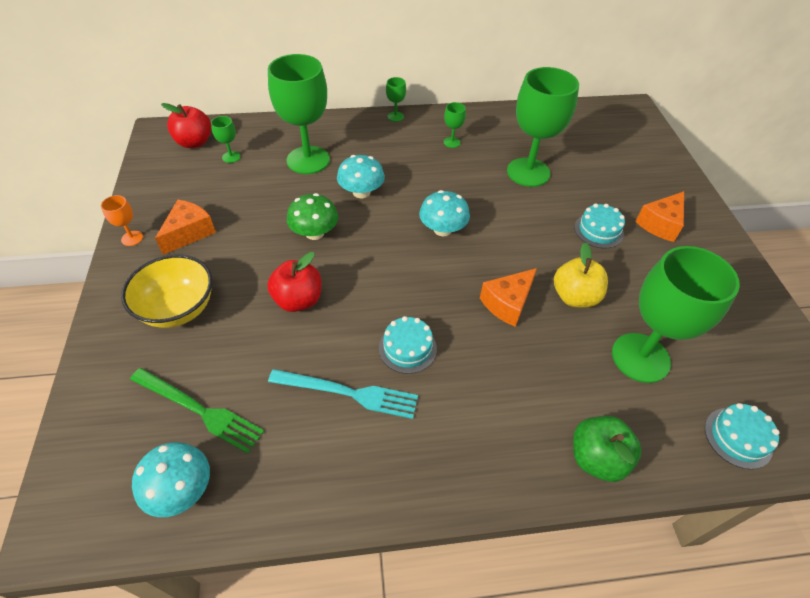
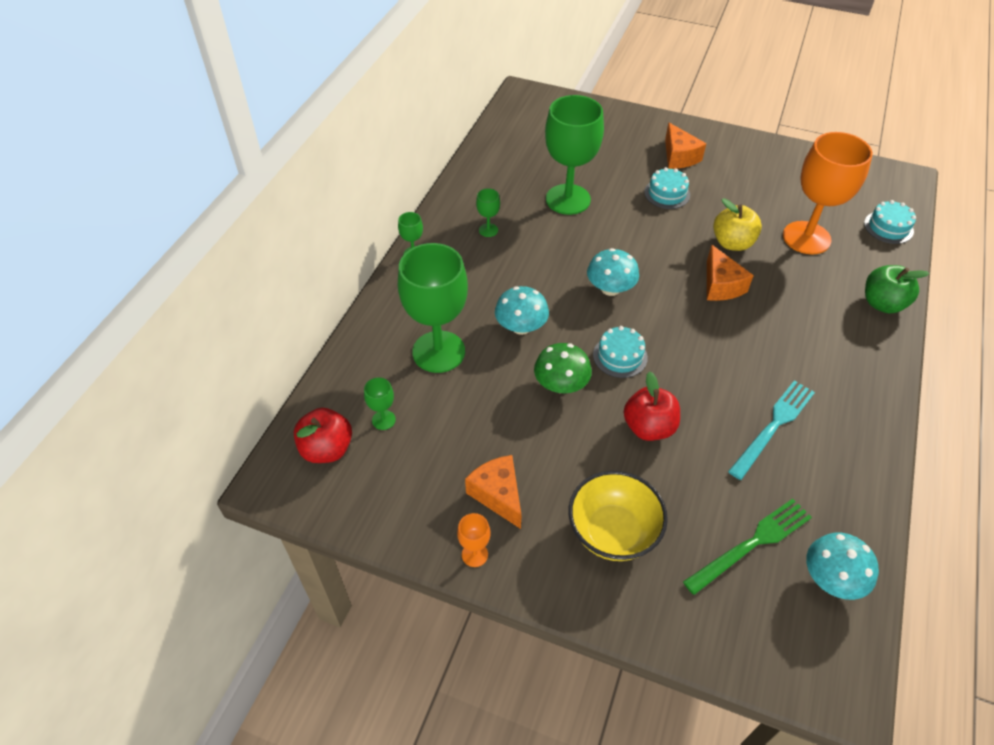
camera: 60 degrees left, 0 degrees up
(407, 348) = (741, 369): turquoise cake -> turquoise cake (620, 356)
(640, 357) = (806, 238): green goblet -> orange goblet

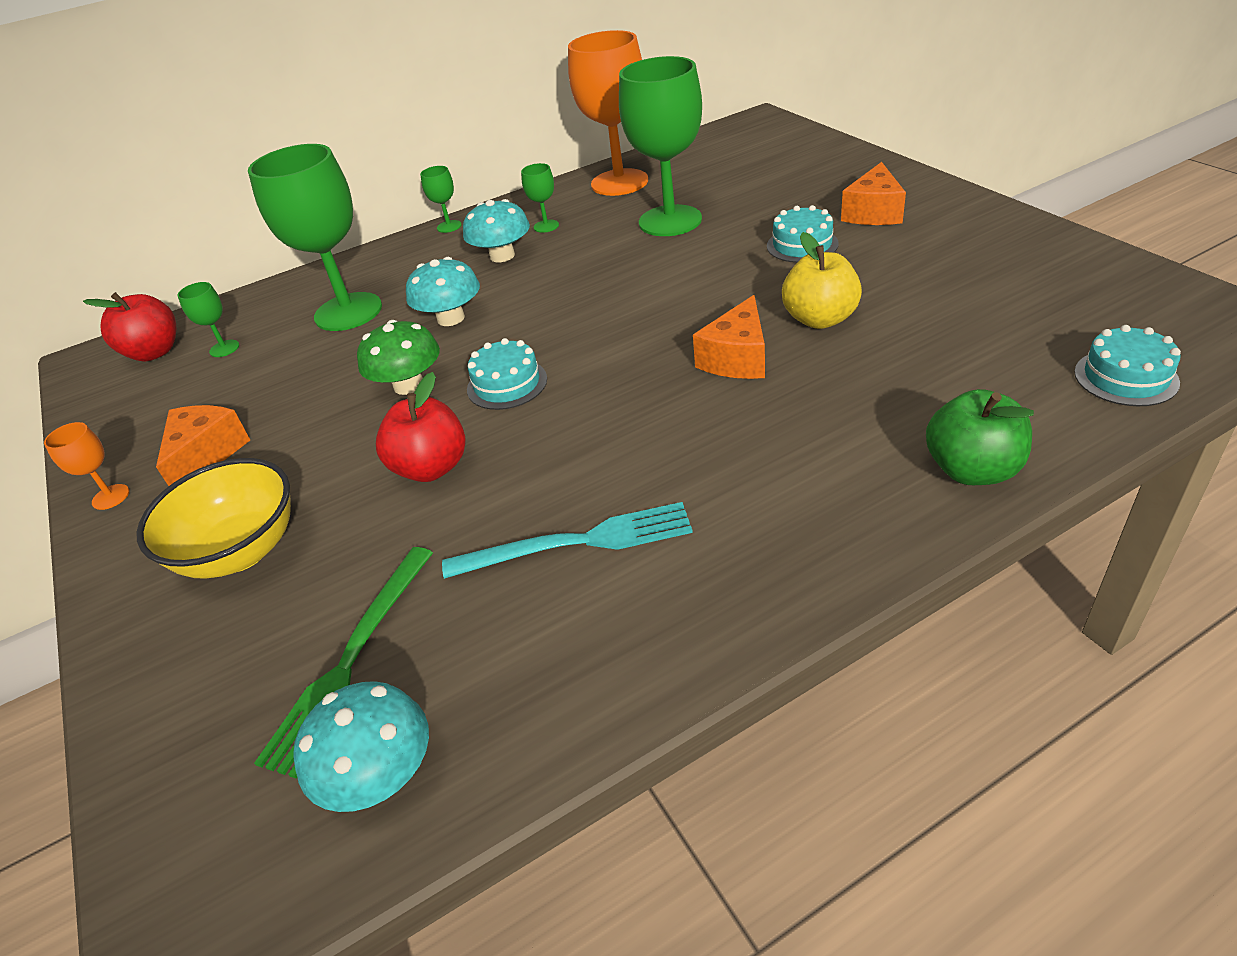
camera: 45 degrees right, 10 degrees down
(610, 288) = (594, 316): turquoise mushroom -> turquoise mushroom (502, 256)
(751, 544) = (350, 661): green fork -> green fork turned 105 degrees clockwise
(806, 238) = (948, 347): orange goblet -> orange goblet (619, 182)

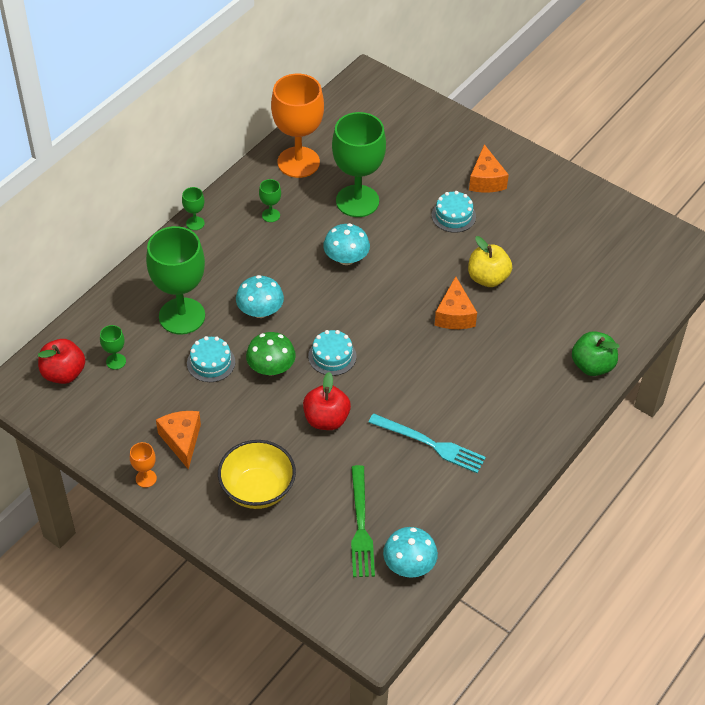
camera: 30 degrees left, 10 degrees up
(502, 256) = (257, 249): turquoise mushroom -> turquoise mushroom (346, 258)
(578, 542) = (430, 444): turquoise fork -> turquoise fork turned 60 degrees clockwise
(1125, 377) = (646, 296): turquoise cake -> turquoise cake (211, 362)

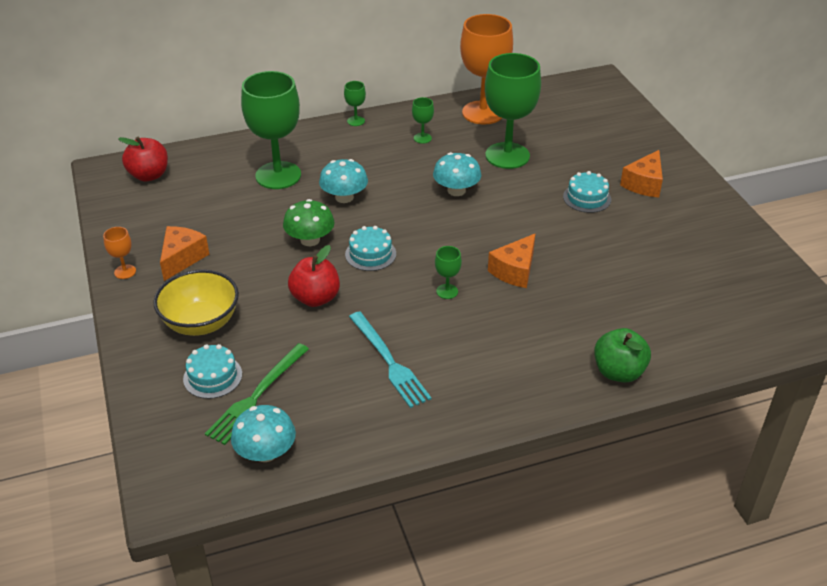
camera: 35 degrees right, 10 degrees down
(116, 361) = (195, 184): green goblet -> green goblet (447, 291)
(211, 362) = (265, 215): turquoise cake -> turquoise cake (212, 376)
(488, 278) = (575, 256): yellow apple -> none

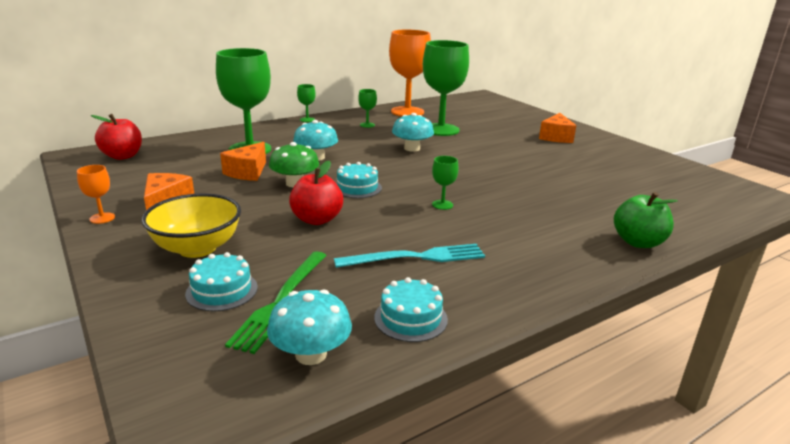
camera: 15 degrees left, 15 degrees down
(389, 361) = (416, 257): turquoise fork -> turquoise fork turned 60 degrees counterclockwise
(515, 271) = (493, 188): orange cheese -> orange cheese (248, 172)
(587, 198) = (519, 146): turquoise cake -> turquoise cake (410, 318)

